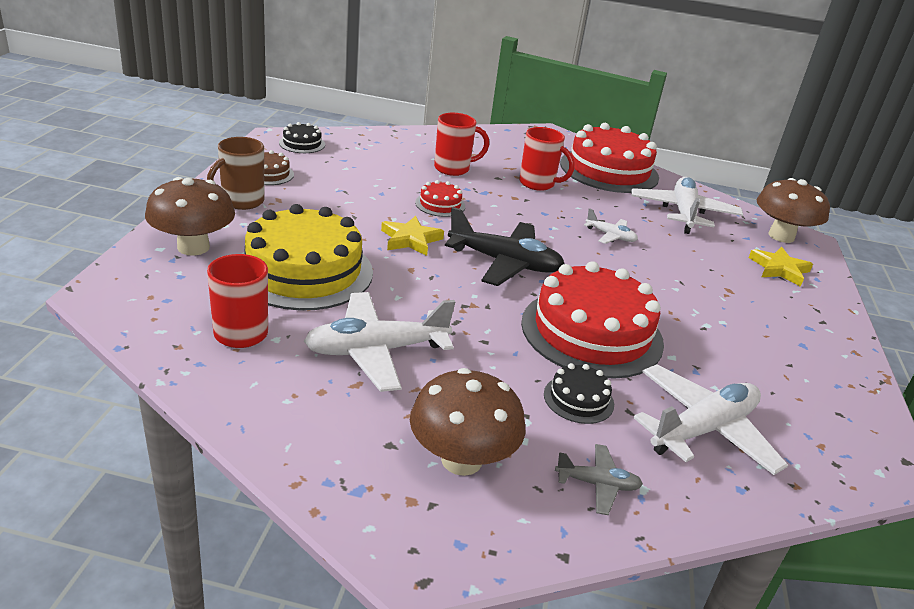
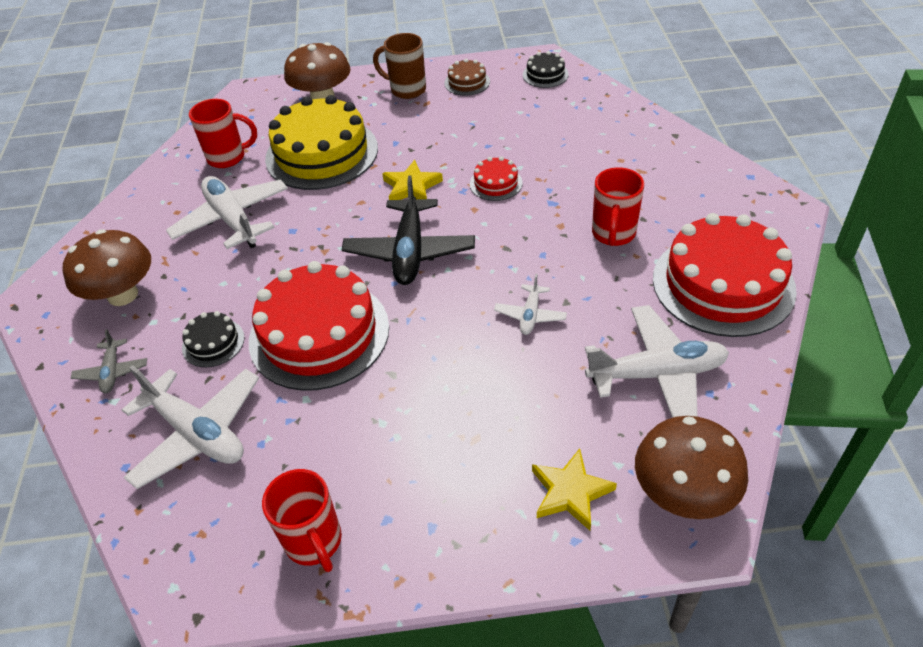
camera: 80 degrees right, 15 degrees up
(453, 169) = (587, 169): red mug -> red mug (314, 542)

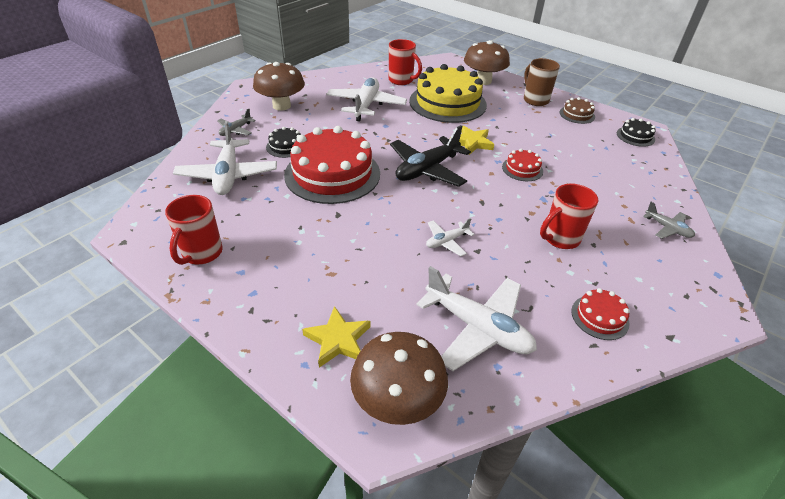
camera: 40 degrees right, 5 degrees down
(674, 159) = (667, 228): none -> grey plane
(723, 284) = (599, 317): red cake -> red cake, size x0.44

